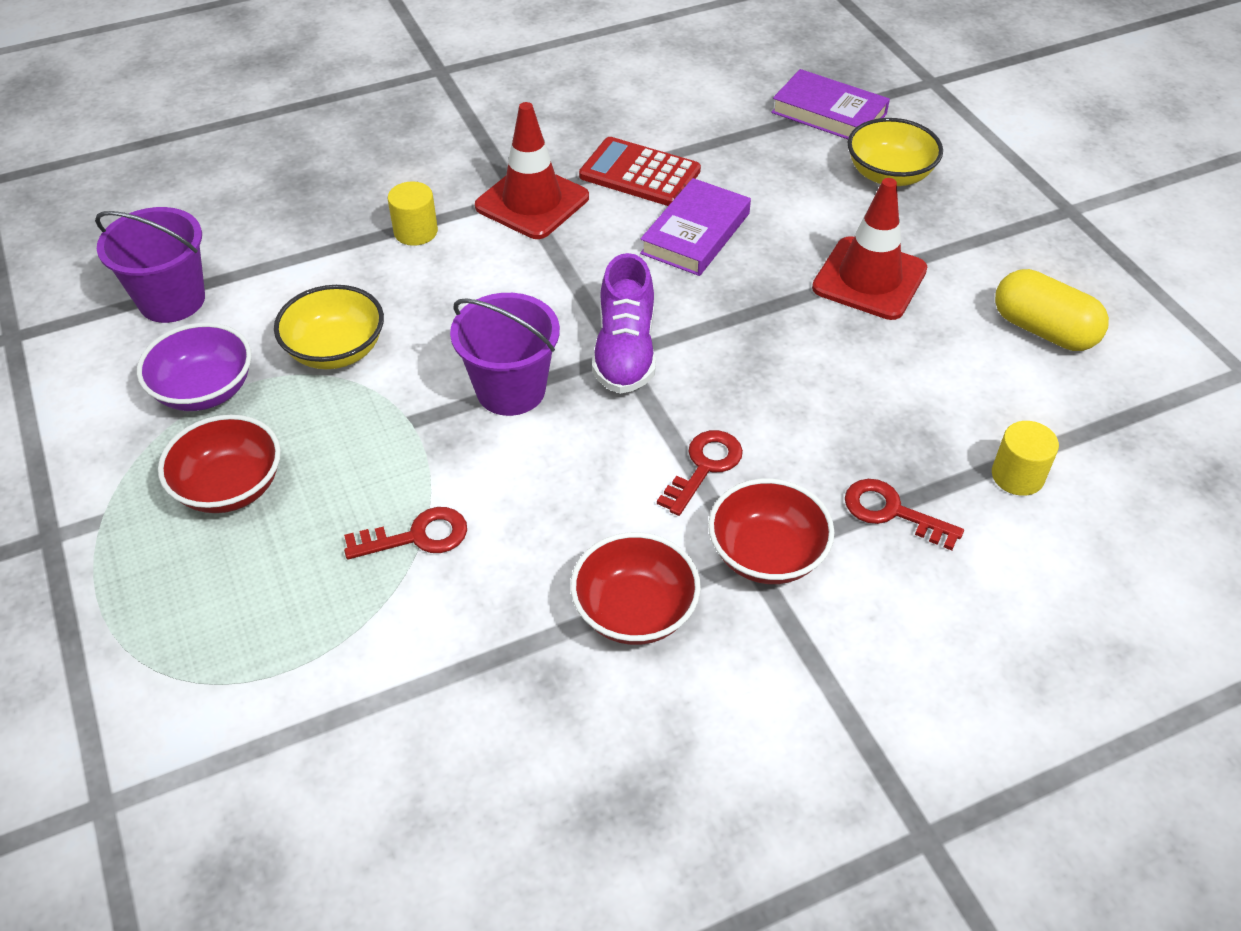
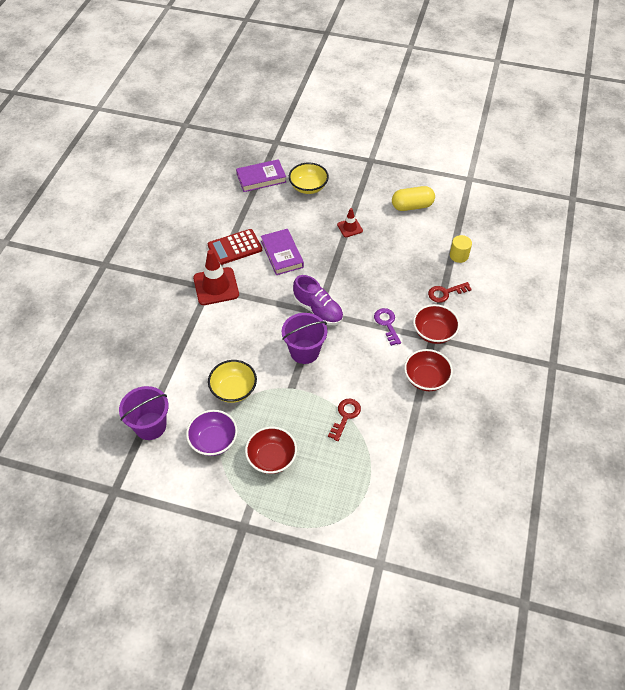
camera: 50 degrees left, 5 degrees up
(415, 232) = (194, 329): yellow cylinder -> none
(704, 467) = (387, 324): red key -> purple key
(869, 279) = (350, 228): red traffic cone -> red traffic cone, size x0.54

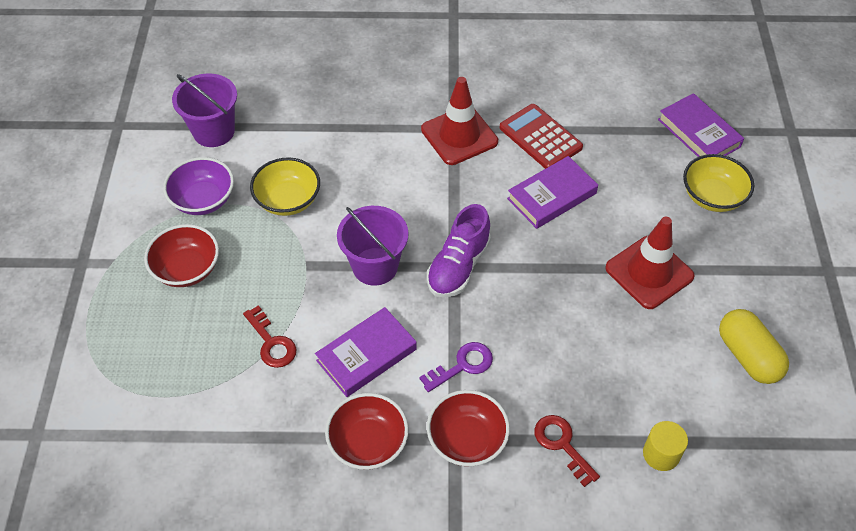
camera: 75 degrees right, 0 degrees up
(345, 416) = (272, 343): red key -> red key turned 45 degrees clockwise
(350, 228) = (649, 272): red traffic cone -> red traffic cone, size x1.84
(367, 368) = (366, 355): none -> purple book

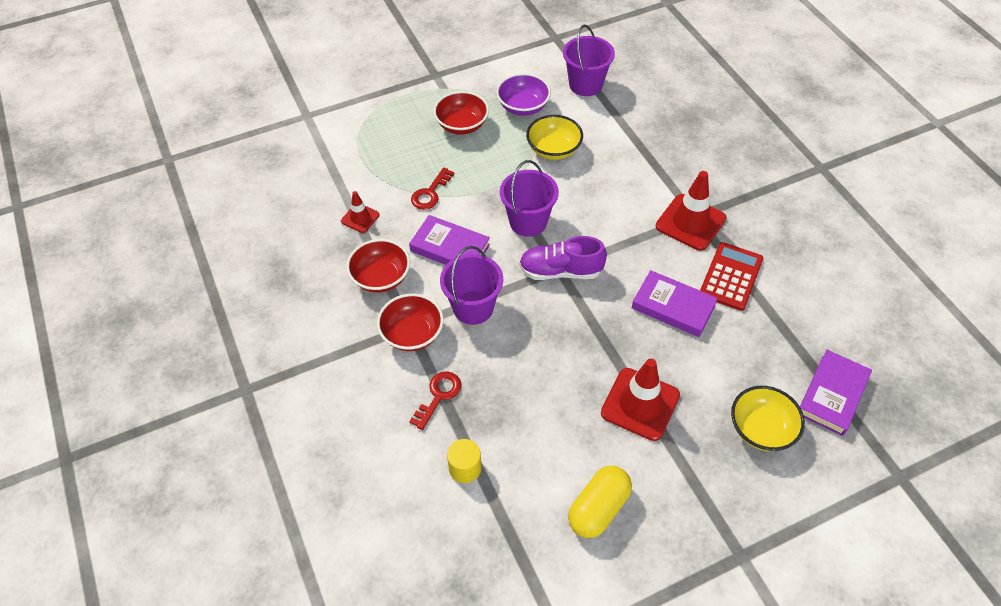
camera: 65 degrees right, 0 degrees up
(261, 433) = (360, 218): none -> red traffic cone
(462, 365) = (473, 307): purple key -> purple bucket

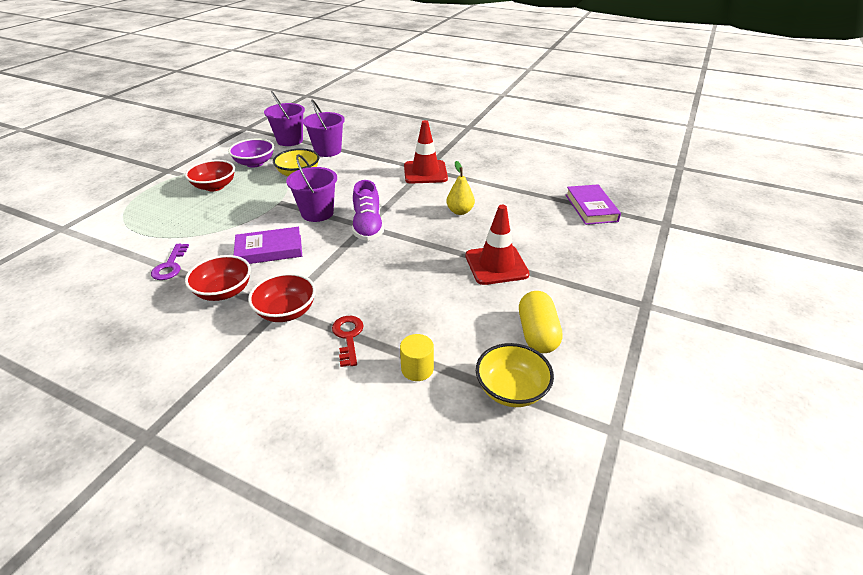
camera: 40 degrees left, 15 degrees down
(360, 218) = (170, 266): red traffic cone -> purple key
(430, 193) = (222, 228): red key -> none
(473, 307) = (322, 273): purple bucket -> purple bucket (328, 151)
(560, 271) = (368, 226): purple shoe -> purple shoe turned 60 degrees counterclockwise
(673, 306) = (460, 211): purple book -> yellow pear
(731, 277) = (476, 185): red calculator -> none
(761, 429) = (577, 240): yellow bowl -> yellow bowl (511, 389)

